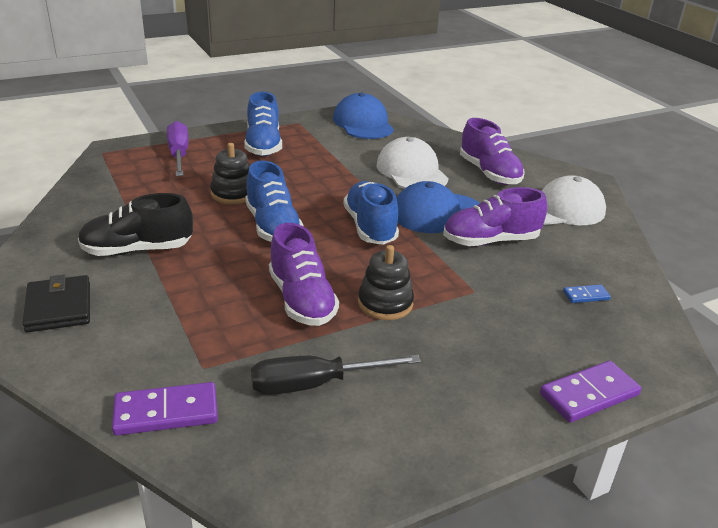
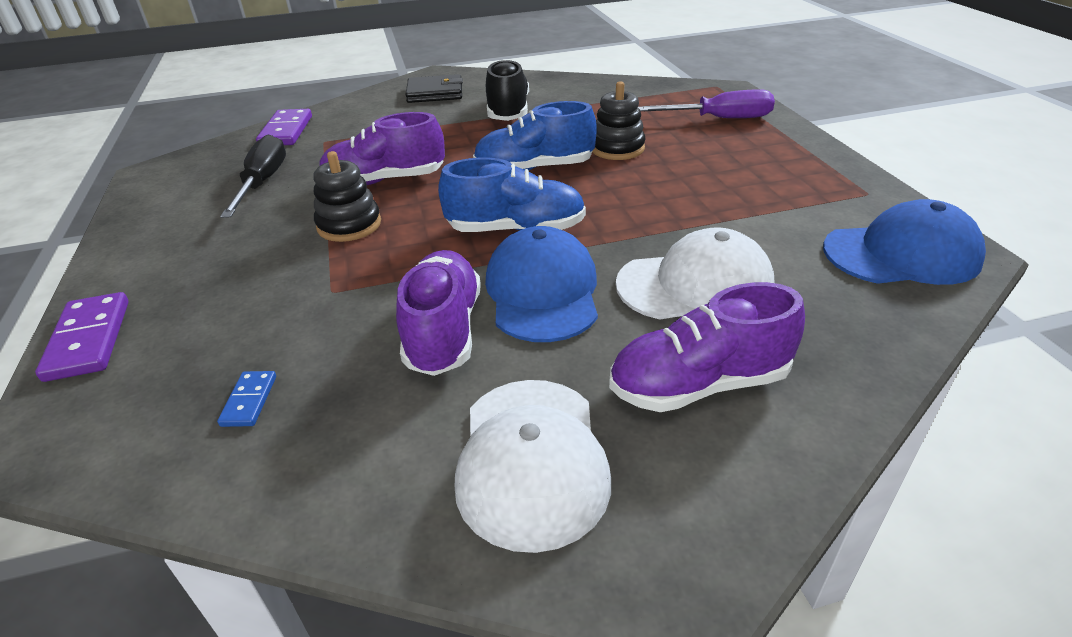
camera: 105 degrees right, 5 degrees up
(263, 145) = (764, 166): blue shoe -> none

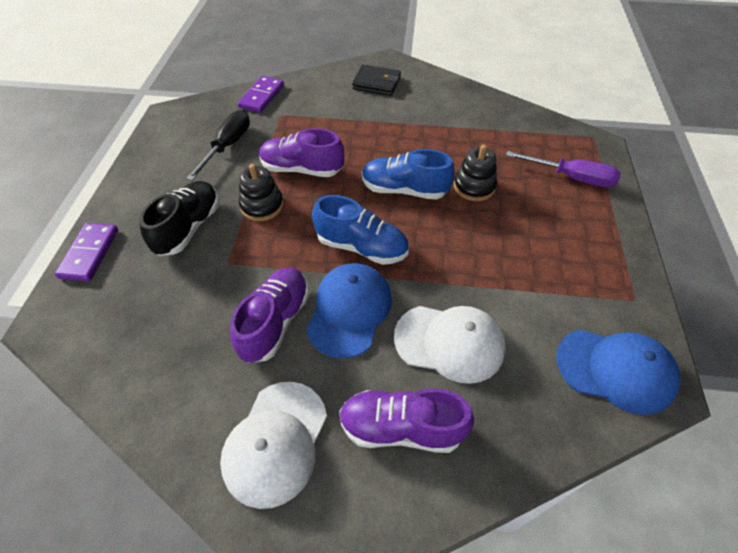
camera: 20 degrees right, 15 degrees up
(249, 401) = (151, 334): blue domino -> none
(508, 111) = (417, 120): black shoe -> black shoe (189, 228)

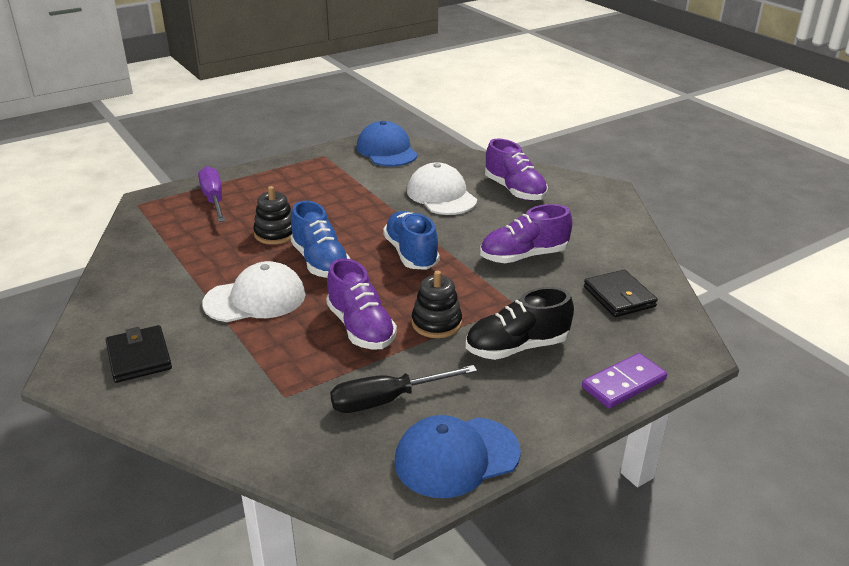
camera: 130 degrees left, 20 degrees down
(148, 340) = (619, 297): none -> black wallet
(261, 96) = (261, 438): purple domino -> none
(275, 442) = (583, 219): white cap -> white cap (255, 299)
(349, 310) = (471, 234): blue cap -> blue cap (456, 457)

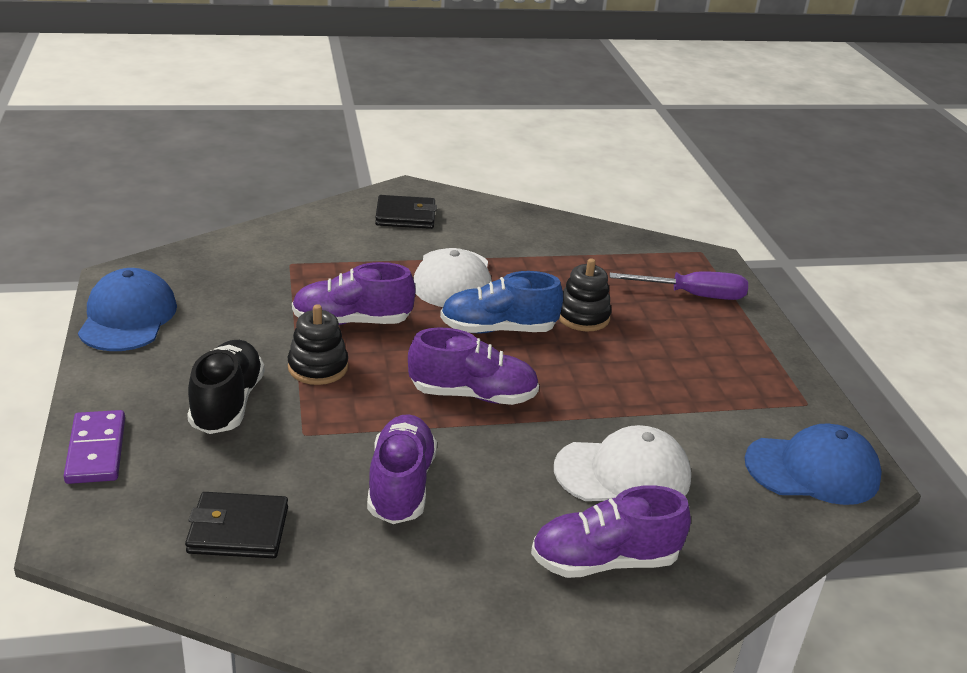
camera: 110 degrees right, 0 degrees up
(387, 400) = (232, 306): black screwdriver -> none
(411, 254) = (473, 395): blue shoe -> purple shoe

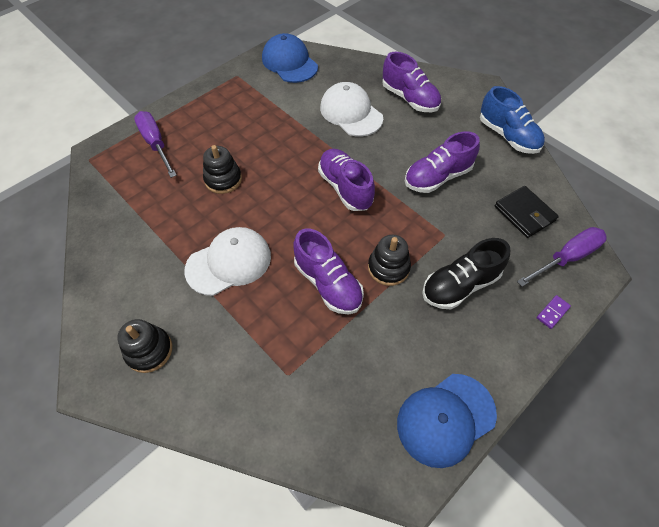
camera: 120 degrees left, 25 degrees up
(96, 450) = (552, 312): purple domino -> purple domino, size x0.54
(129, 518) = (566, 257): none -> purple screwdriver
(405, 216) = (149, 350): black wallet -> black stacking toy
(498, 329) = (271, 209): blue shoe -> blue shoe (507, 136)

